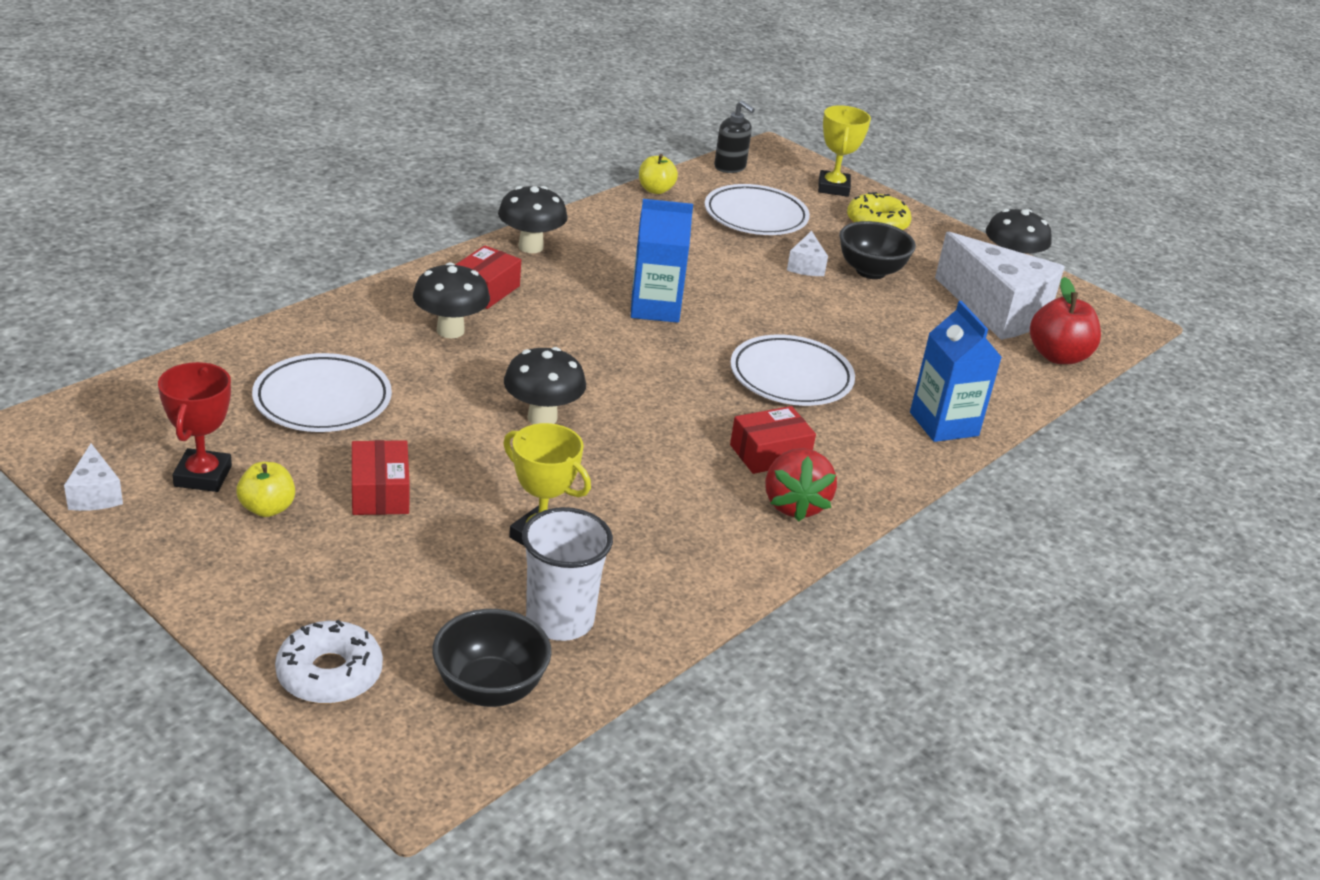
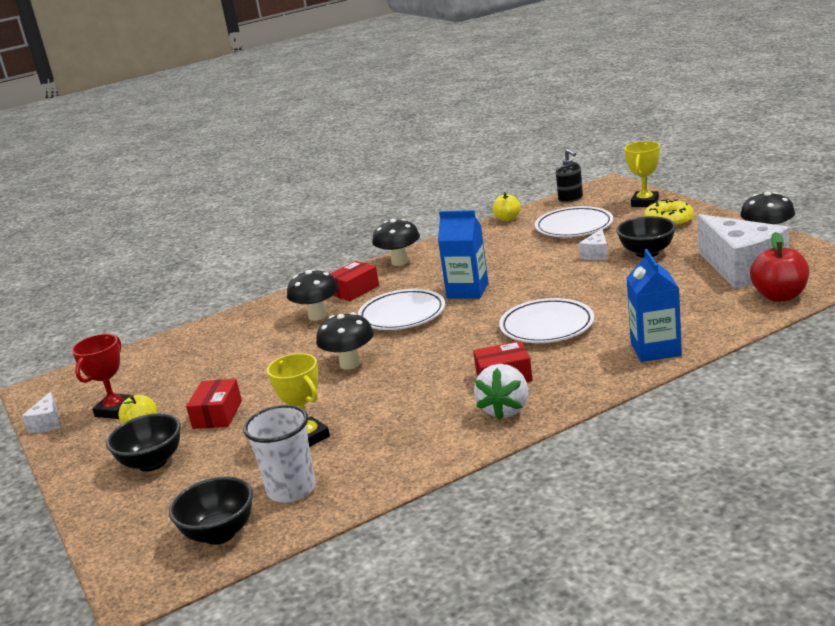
camera: 25 degrees right, 10 degrees down
(319, 571) = (152, 463): none -> black bowl
(322, 400) = (212, 362): white plate -> white plate (402, 315)
(329, 674) = (123, 524): white donut -> none
(794, 505) = (505, 409): red strawberry -> white strawberry

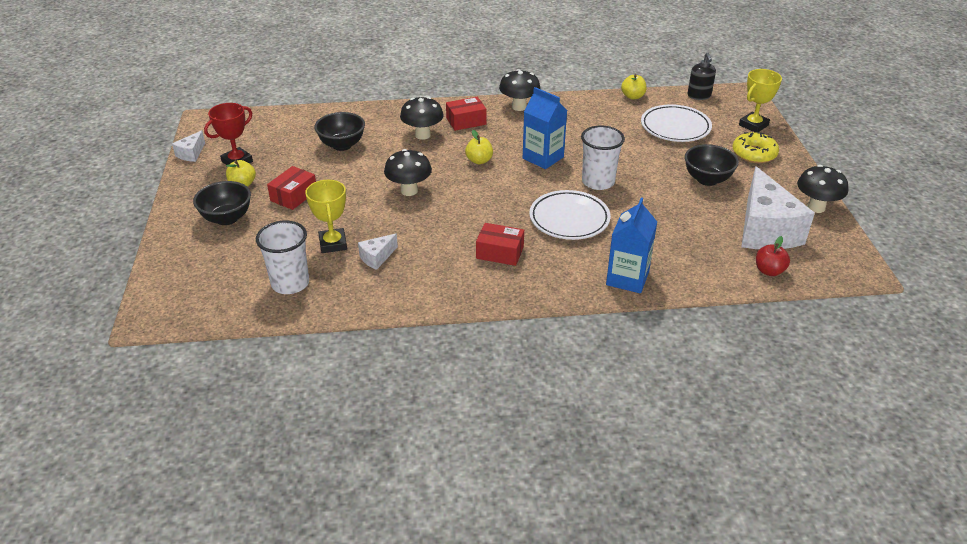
camera: 20 degrees right, 15 degrees up
(220, 533) = (223, 297): black bowl -> black bowl (342, 145)
(402, 315) = (479, 160): white plate -> yellow apple
(505, 409) = (476, 282): white strawberry -> none
(544, 289) = (598, 182): none -> white cup
(597, 254) = (668, 164): white cheese -> white cheese (377, 258)
(779, 296) = (769, 271): red apple -> red apple, size x0.64

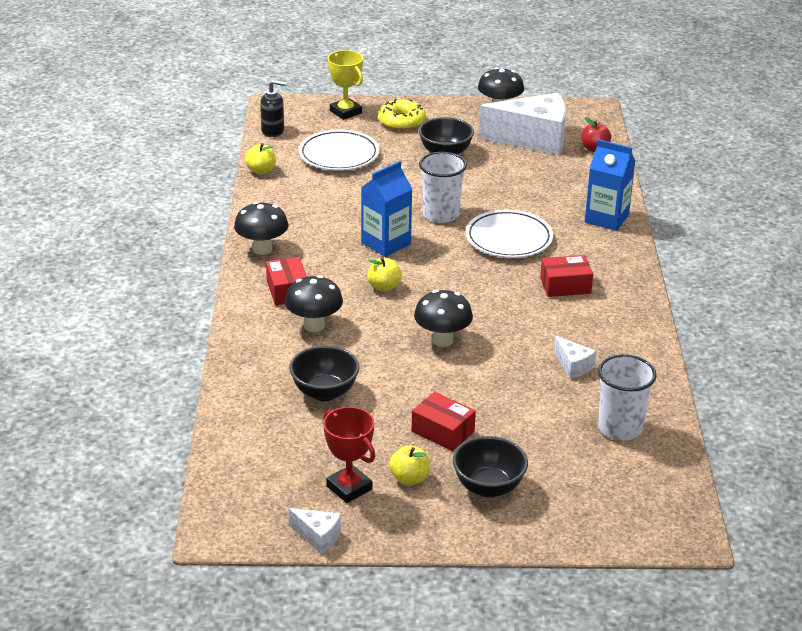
camera: 85 degrees left, 5 degrees down
(333, 244) = (546, 398): yellow trophy -> none
(500, 252) = (565, 286): red box -> red box turned 60 degrees clockwise

